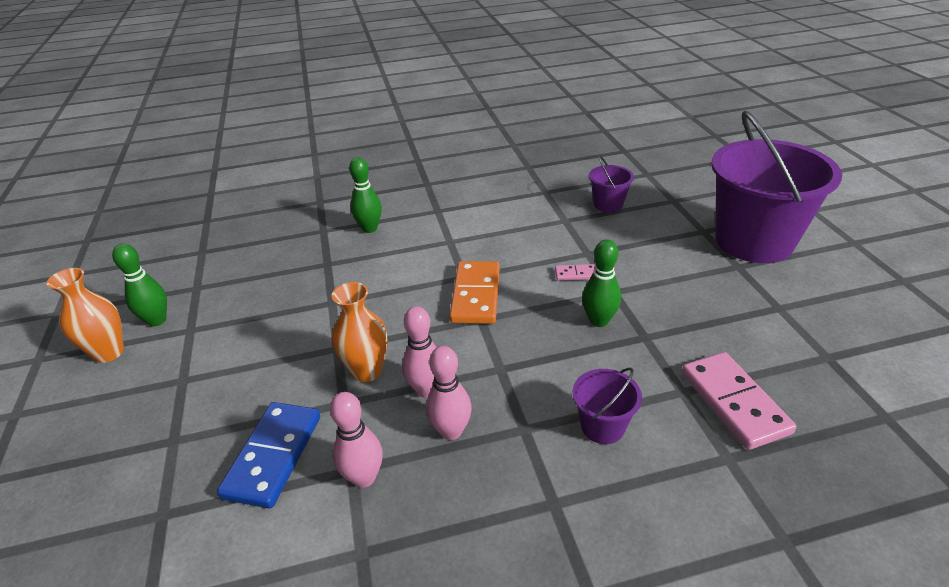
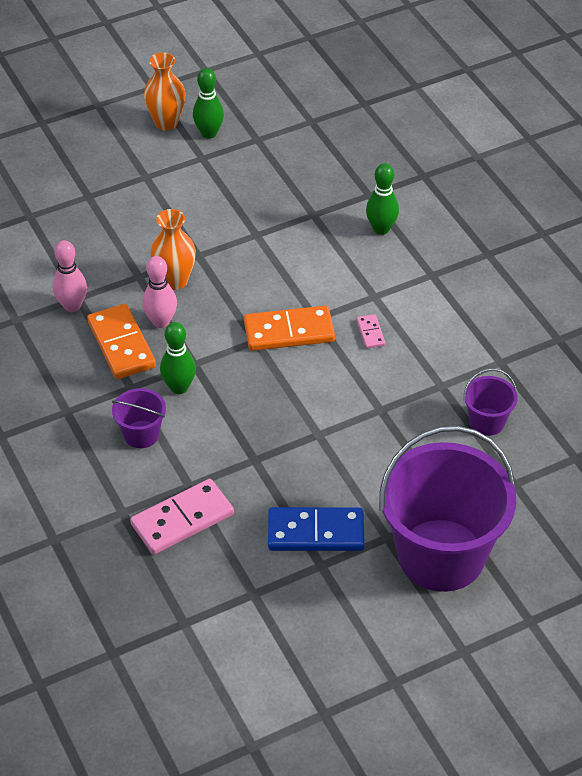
camera: 75 degrees right, 10 degrees up
(273, 456) = (83, 253): blue domino -> blue domino (316, 532)
(451, 431) = (121, 344): pink bowling pin -> orange domino
(575, 274) = (340, 402): pink domino -> pink domino (370, 333)
(599, 321) = (270, 425): green bowling pin -> green bowling pin (179, 387)

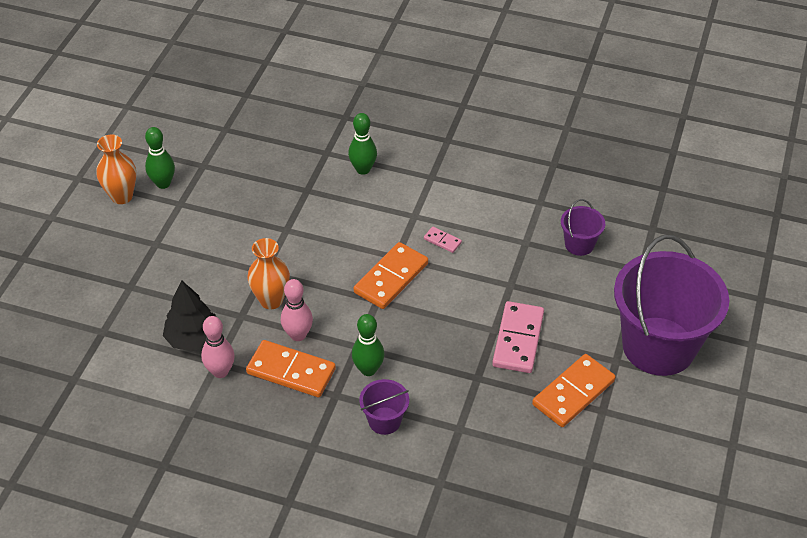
camera: 45 degrees left, 0 degrees up
(83, 267) = (193, 338): none -> black tree
(182, 519) = (484, 454): pink domino -> pink domino (518, 339)
(316, 532) = (573, 393): blue domino -> orange domino

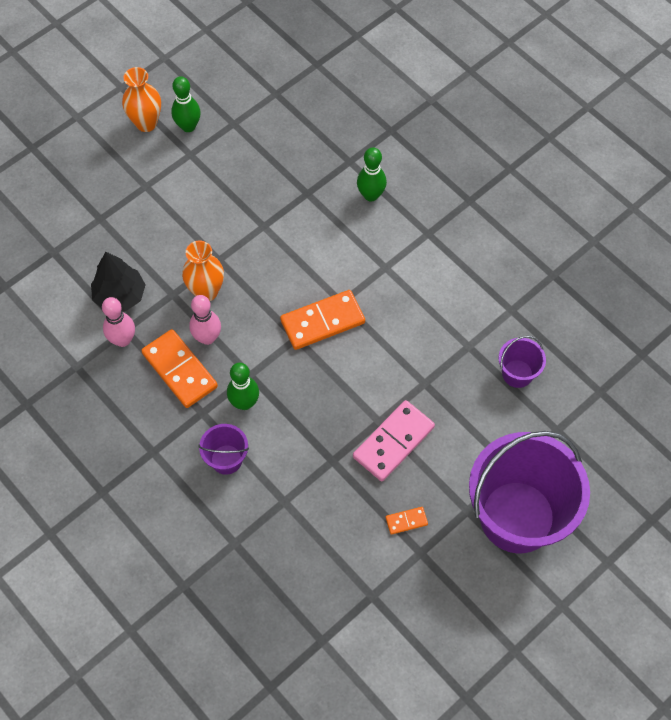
camera: 30 degrees right, 15 degrees up
(442, 241) = (393, 306): pink domino -> none
(573, 393) = (406, 521): orange domino -> orange domino, size x0.47

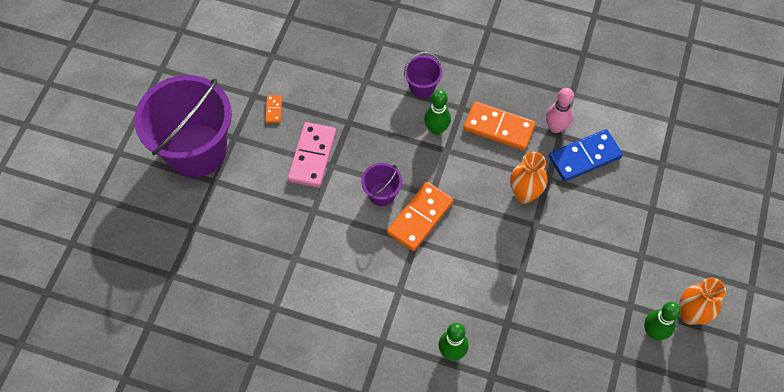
camera: 150 degrees right, 0 degrees up
(120, 296) = (584, 157): black tree -> blue domino
(207, 338) = (497, 160): pink bowling pin -> none
(406, 521) = (274, 109): orange domino -> orange domino turned 45 degrees counterclockwise
(517, 373) = (244, 255): purple bucket -> purple bucket (382, 194)

